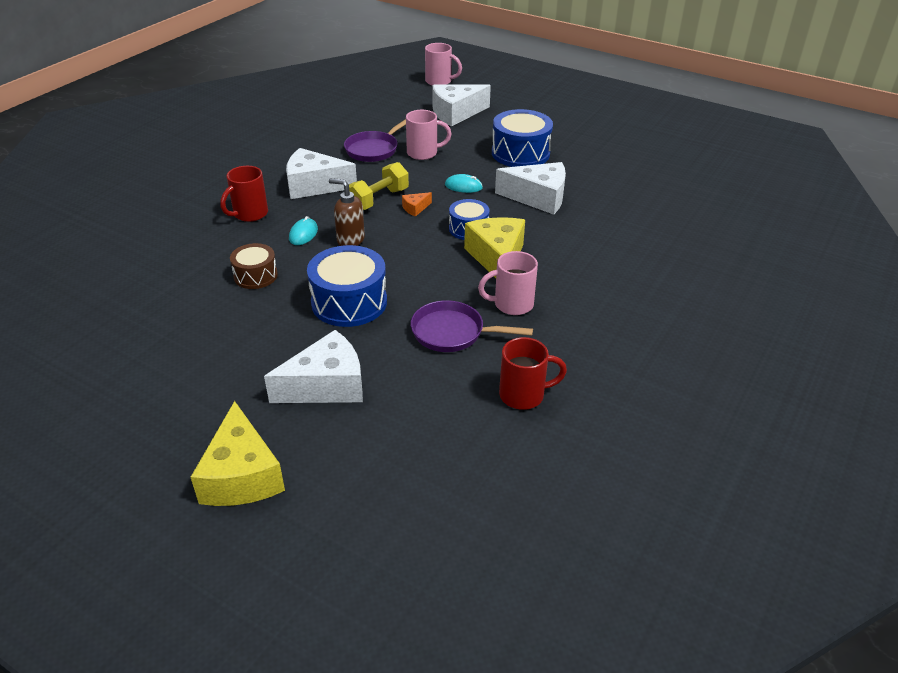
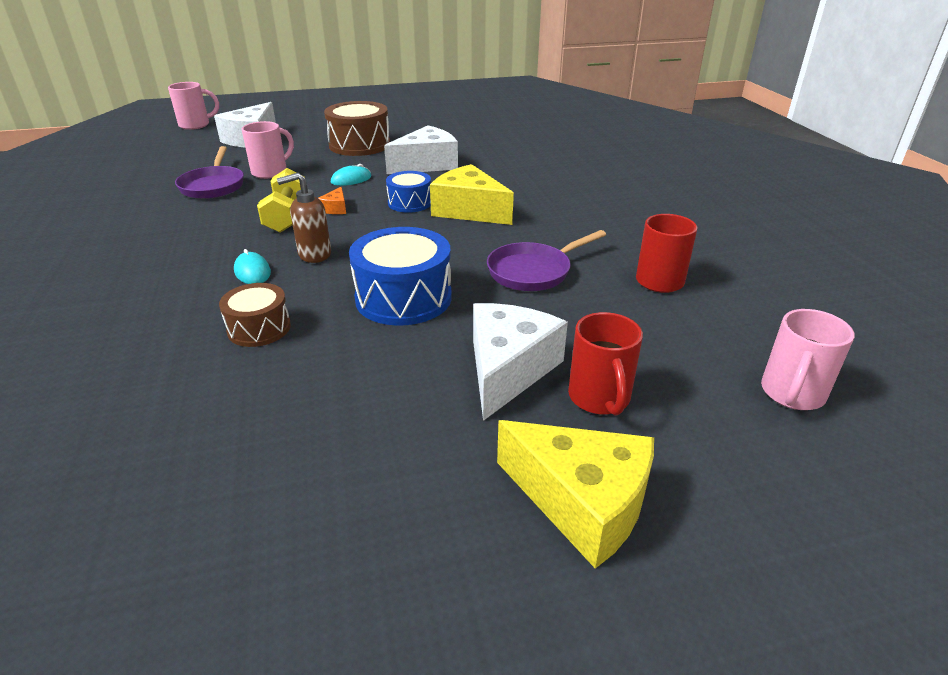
camera: 45 degrees left, 5 degrees down
(249, 214) = (152, 284): red mug -> red mug (599, 398)
(314, 185) = (194, 232): white cheese -> none
(512, 304) = (538, 232): pink mug -> pink mug (791, 394)
(520, 153) = (359, 145): blue drum -> brown drum

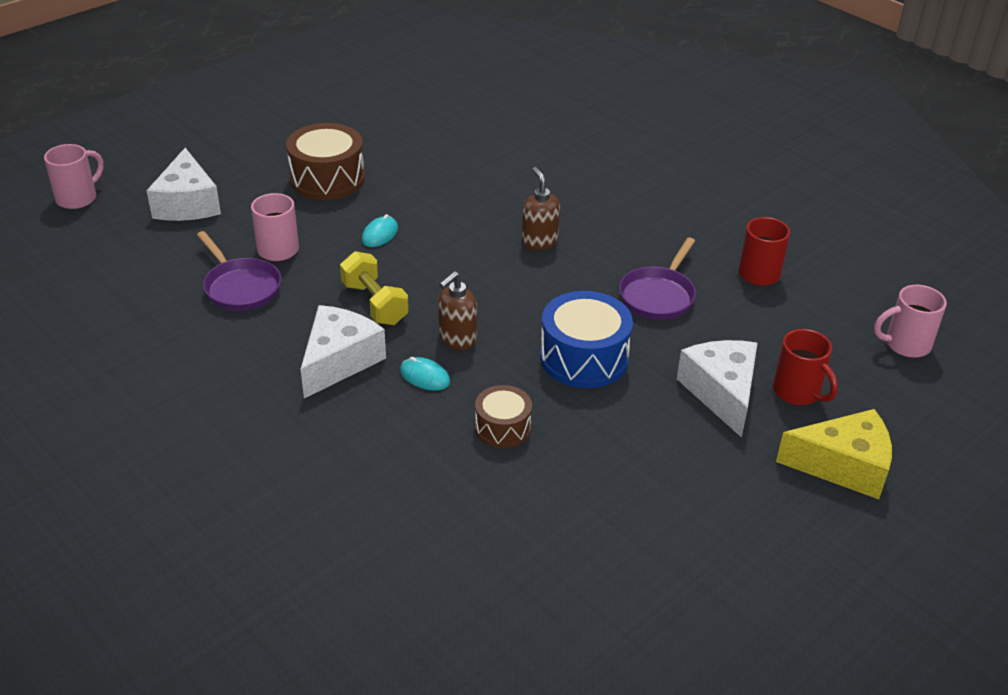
camera: 30 degrees left, 5 degrees up
(335, 208) = (410, 278): orange cheese -> none
(410, 203) = (474, 249): blue drum -> none
(426, 164) = (434, 190): white cheese -> white cheese (339, 361)
(469, 210) = (539, 242): yellow cheese -> brown soap dispenser
(791, 394) = (905, 345): pink mug -> pink mug turned 75 degrees clockwise

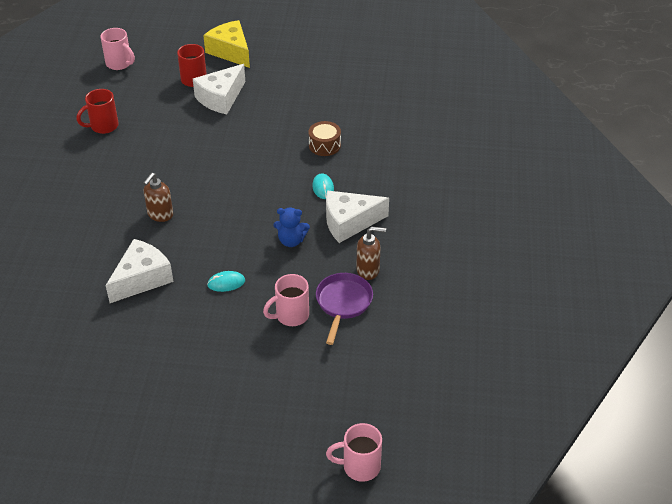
camera: 130 degrees left, 5 degrees up
(187, 203) = (298, 400): white cheese -> white cheese (142, 279)
(327, 179) = (192, 352): brown drum -> none
(374, 304) = (291, 241): yellow dumbbell -> blue teddy bear
(457, 339) = (283, 194): brown soap dispenser -> brown soap dispenser (368, 270)
(584, 358) = (245, 147): blue drum -> none
(658, 296) = (164, 149): purple pan -> none

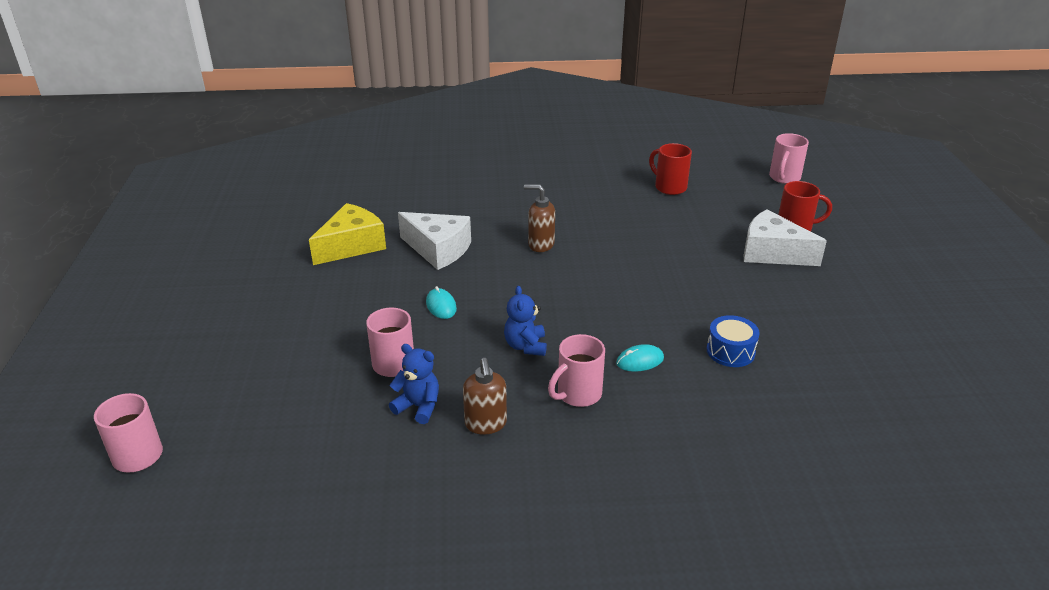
camera: 80 degrees right, 10 degrees down
(230, 51) = (873, 246): yellow cheese -> yellow cheese (352, 246)
(324, 145) = (730, 351): brown drum -> blue drum
(343, 303) = (418, 407): purple pan -> blue teddy bear
(349, 222) = (578, 394): white cheese -> pink mug

